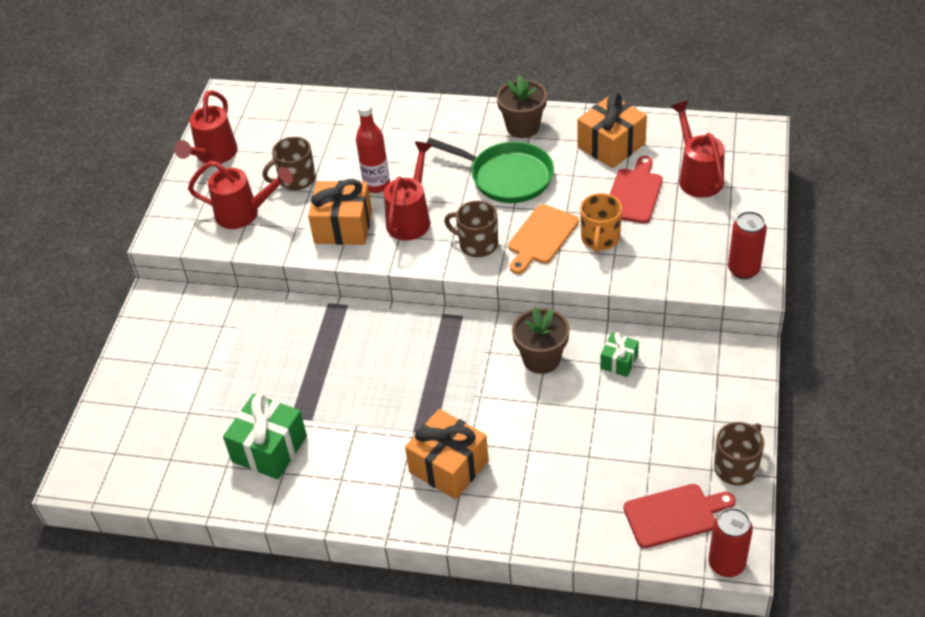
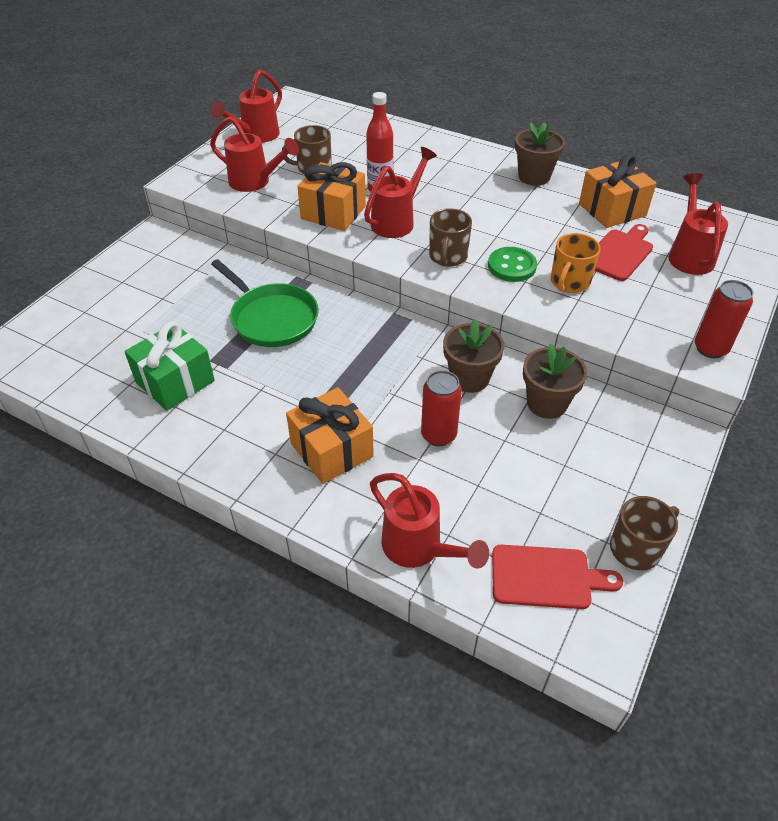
camera: 15 degrees right, 0 degrees up
(477, 244) = (448, 256): brown mug -> brown mug turned 120 degrees counterclockwise
(507, 177) = (501, 211): green pan -> green pan (271, 318)
(541, 237) = (512, 266): orange cutting board -> green button
(563, 527) = (419, 549): none -> red watering can
(619, 362) = (547, 403): green gift -> brown flower pot
(726, 564) = (587, 654): red can -> red can (438, 435)

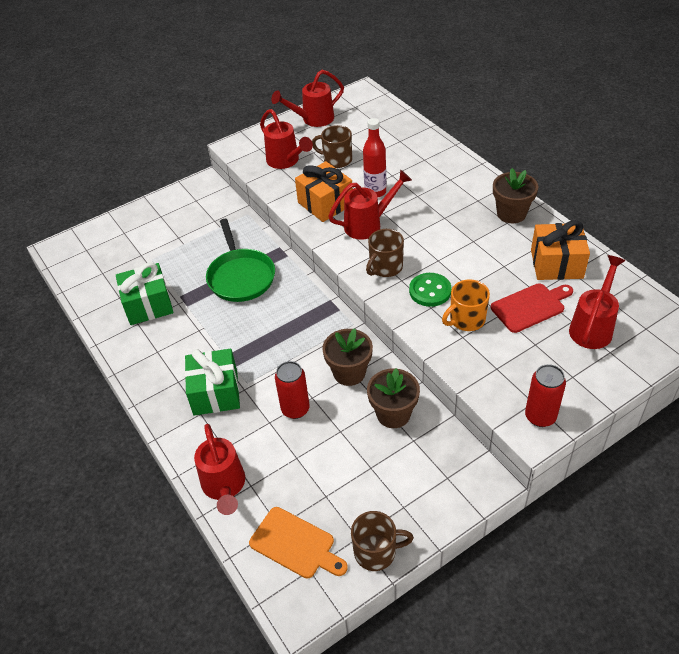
camera: 30 degrees right, 0 degrees up
(331, 450) = (215, 393): orange gift -> green gift
(546, 577) = (295, 544): red cutting board -> orange cutting board

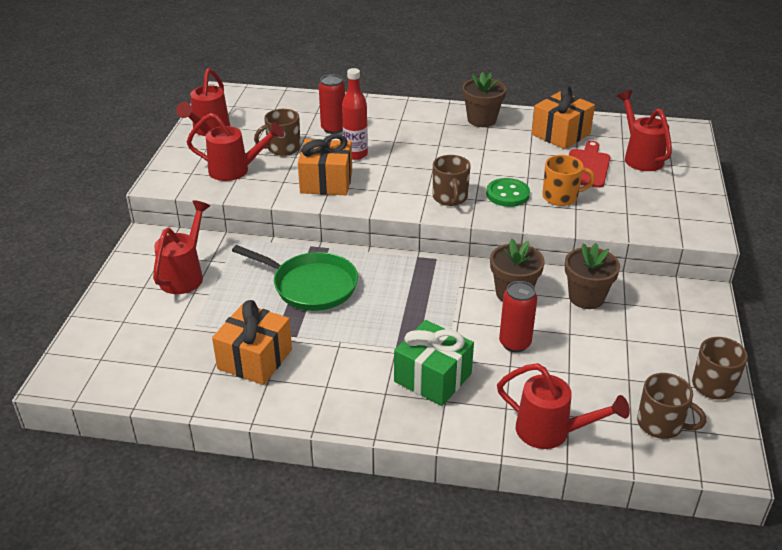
camera: 50 degrees left, 10 degrees down
(148, 305) = (255, 359): green gift -> orange gift
(295, 544) = (661, 424): orange cutting board -> brown mug
(369, 224) = (388, 178): red watering can -> red watering can (185, 275)
(466, 319) = (561, 197): orange mug -> orange mug turned 105 degrees counterclockwise
(540, 416) = (695, 222): red can -> red can (333, 129)

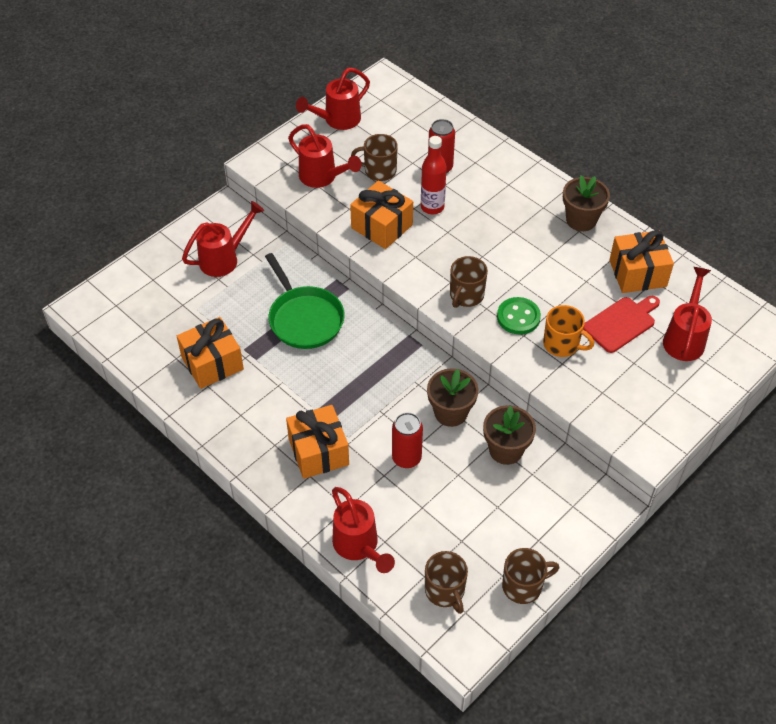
camera: 35 degrees right, 15 degrees up
(433, 378) = (318, 452): green gift -> orange gift

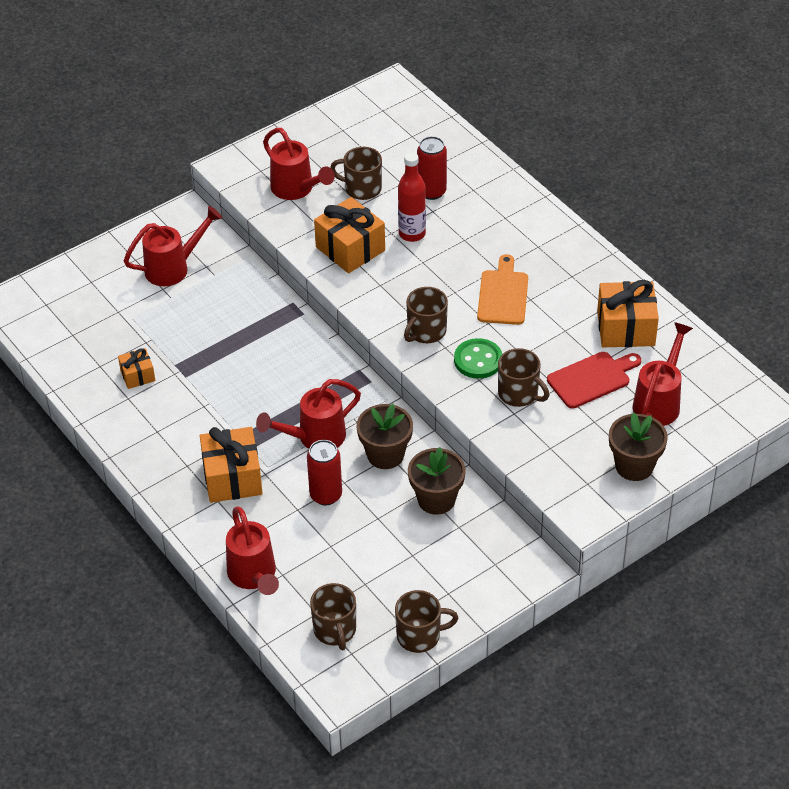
camera: 10 degrees right, 5 degrees down
(212, 363) = (137, 375): orange gift -> orange gift, size x0.54
(304, 318) = (247, 340): green pan -> none
(337, 120) = (327, 129): red watering can -> red watering can (314, 438)
(524, 254) = (503, 295): none -> orange cutting board
(562, 344) = (519, 394): orange mug -> brown mug
(581, 220) = (577, 264): brown flower pot -> brown flower pot (634, 466)

